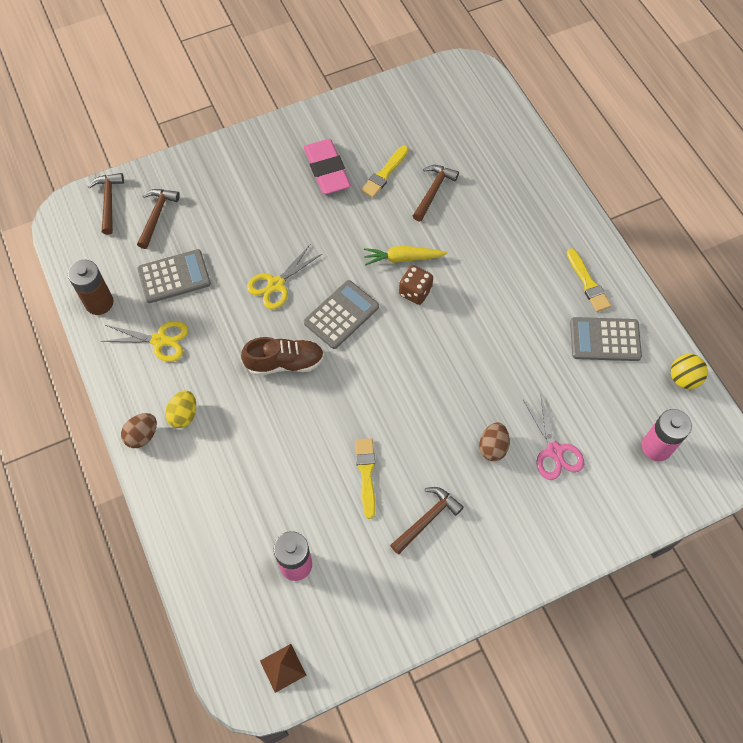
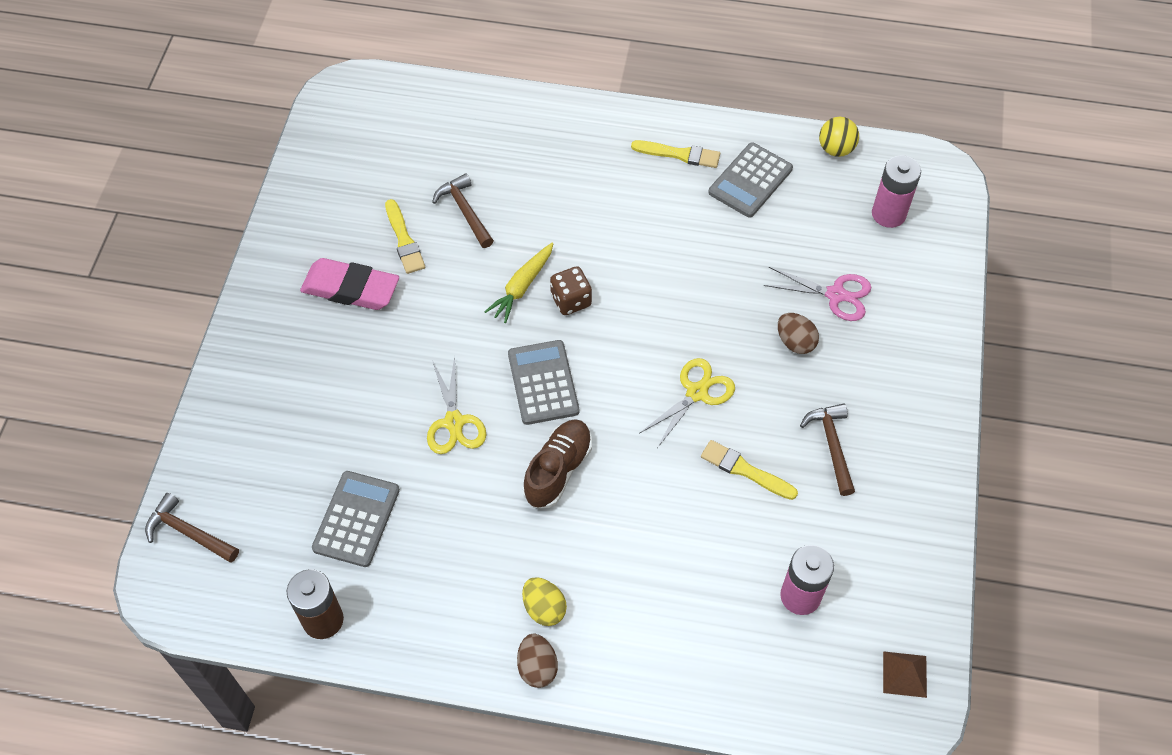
camera: 55 degrees left, 5 degrees down
(156, 216) = (256, 492): brown hammer -> none
(160, 340) = (429, 581): yellow scissors -> yellow scissors (697, 392)

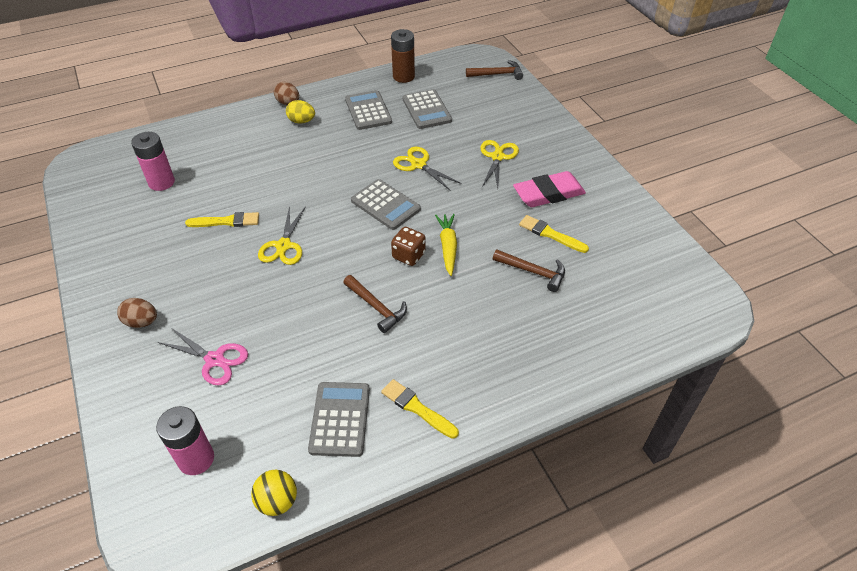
camera: 145 degrees right, 10 degrees down
(350, 375) = (497, 157): none -> yellow scissors
(436, 570) = (368, 111): none -> grey calculator
(558, 470) = (340, 172): brown shoe -> none
(679, 154) = (417, 408): yellow brush -> yellow brush turned 60 degrees clockwise
(795, 342) = (231, 309): brown egg -> brown egg (142, 322)
(831, 445) = (174, 260): brown hammer -> brown hammer (376, 307)
(835, 295) = (215, 360): pink scissors -> pink scissors turned 135 degrees counterclockwise
(904, 674) = (85, 177): brown pyramid -> none

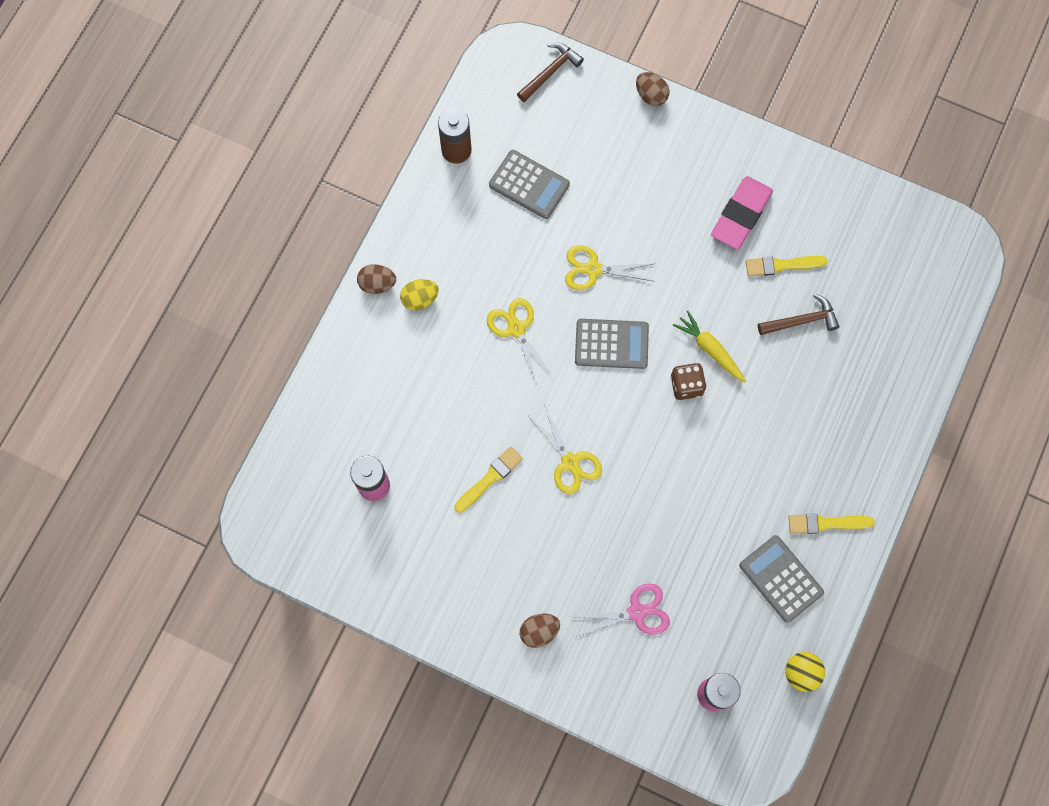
camera: 40 degrees left, 25 degrees up
(368, 111) = (471, 232): grey calculator -> none
(376, 307) = (711, 460): brown hammer -> none
(497, 157) = (656, 201): yellow scissors -> yellow scissors (516, 328)
(549, 112) = (651, 95): none -> brown egg

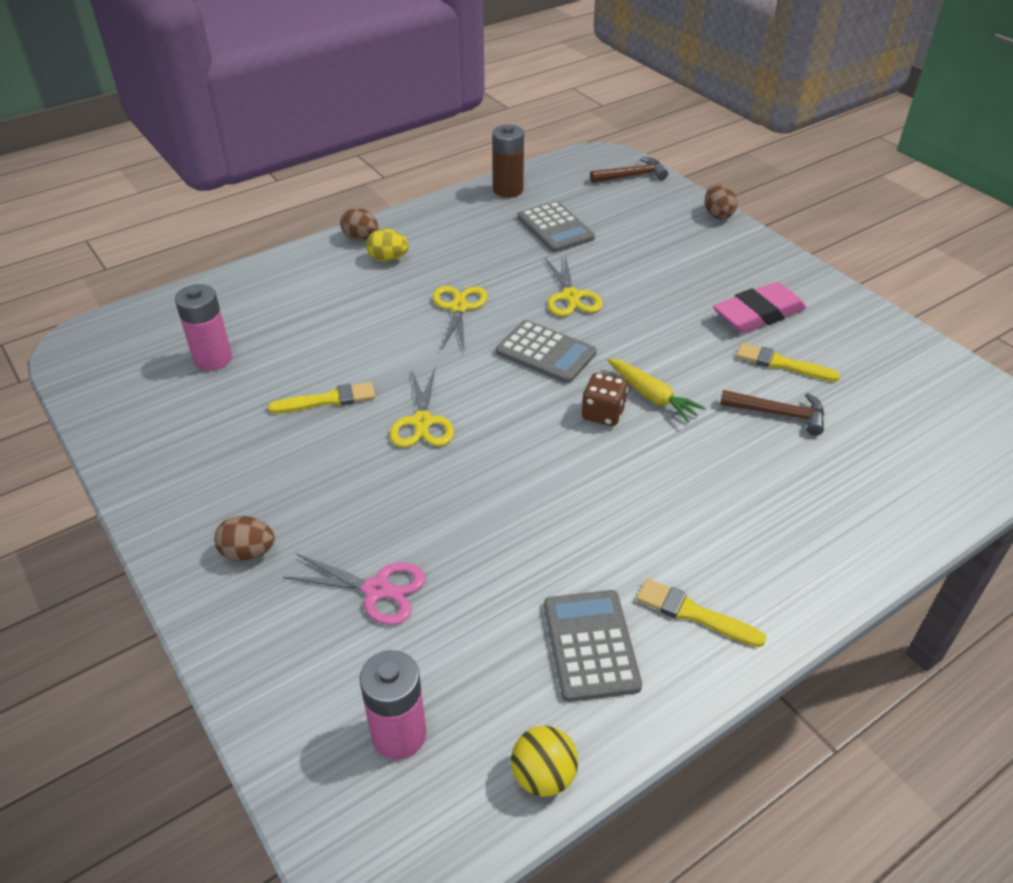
camera: 30 degrees right, 30 degrees down
(593, 269) = (571, 297): yellow scissors -> yellow scissors turned 135 degrees counterclockwise
(710, 349) = (652, 396): yellow carrot -> yellow carrot turned 150 degrees clockwise

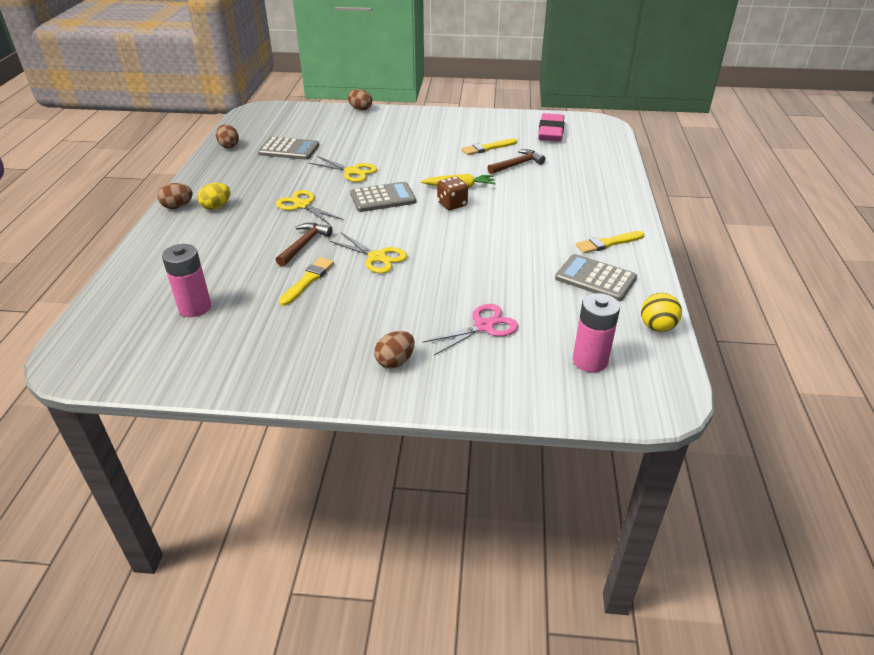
camera: 50 degrees left, 5 degrees down
(508, 190) = (229, 146): brown battery -> brown egg
(632, 176) = (288, 112): brown hammer -> brown hammer (304, 244)
(758, 314) = (446, 136): pink eraser -> pink eraser (550, 132)

